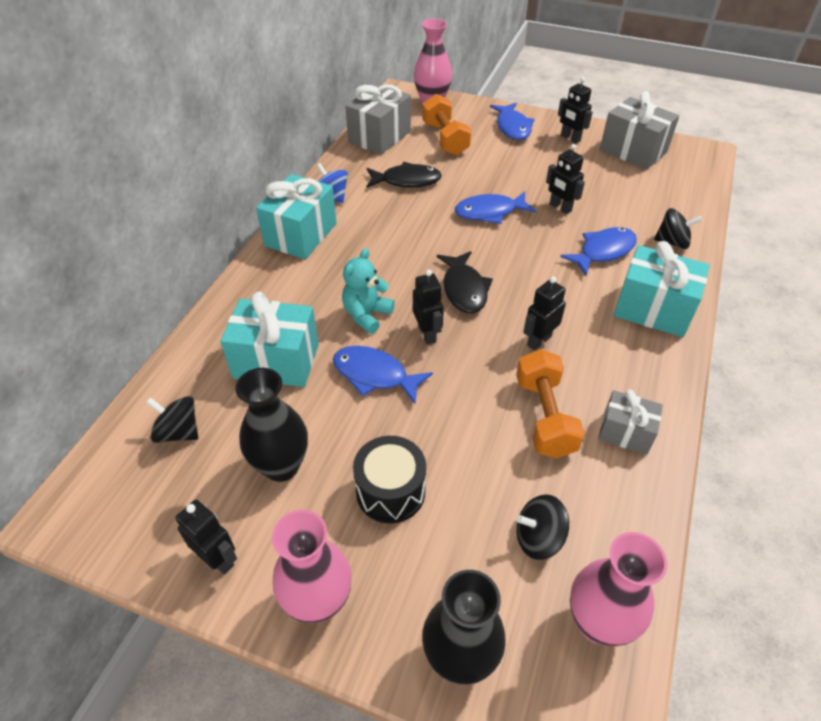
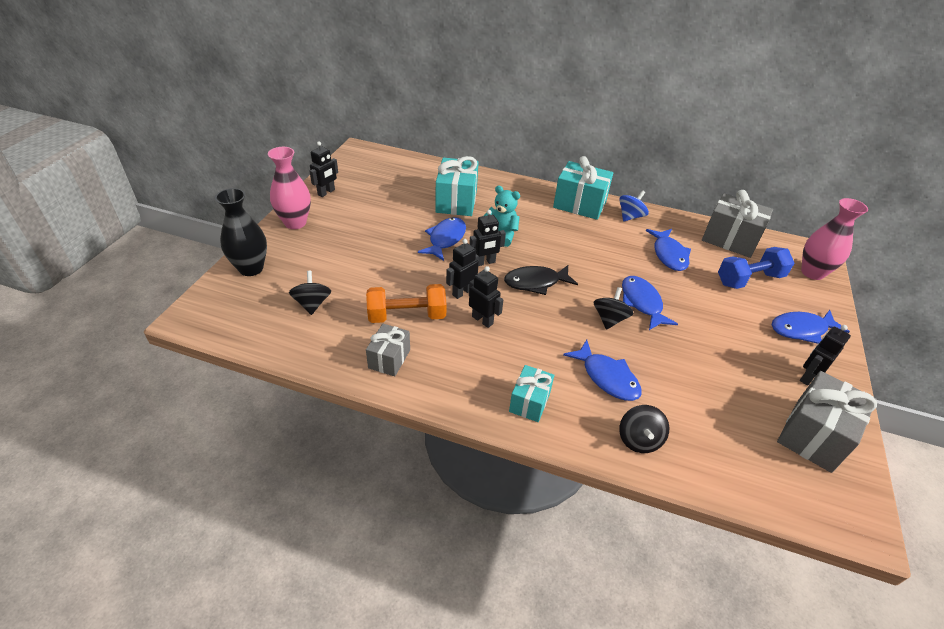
camera: 85 degrees right, 5 degrees down
(178, 432) = (404, 174): black spinning top -> black spinning top (609, 319)
(281, 466) = (378, 207): black vase -> none
(390, 491) = (356, 246): black drum -> none
(407, 181) = (669, 255): black fish -> blue fish
(445, 139) = (749, 279): orange dumbbell -> blue dumbbell
(560, 207) = (668, 353): black robot -> black robot (462, 292)
(597, 622) = (252, 323): pink vase -> none
(653, 309) = (529, 402): turquoise gift -> turquoise gift, size x0.60

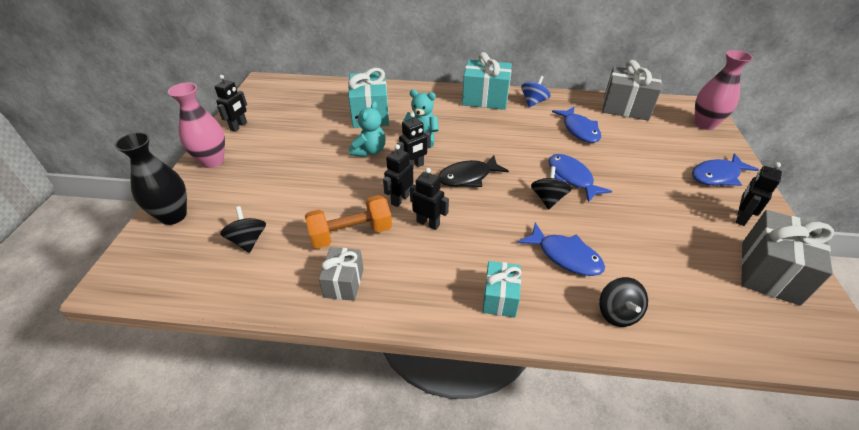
camera: 10 degrees left, 0 degrees up
(445, 239) = (369, 151): blue fish -> turquoise teddy bear
(749, 279) = (656, 139): blue dumbbell -> none

